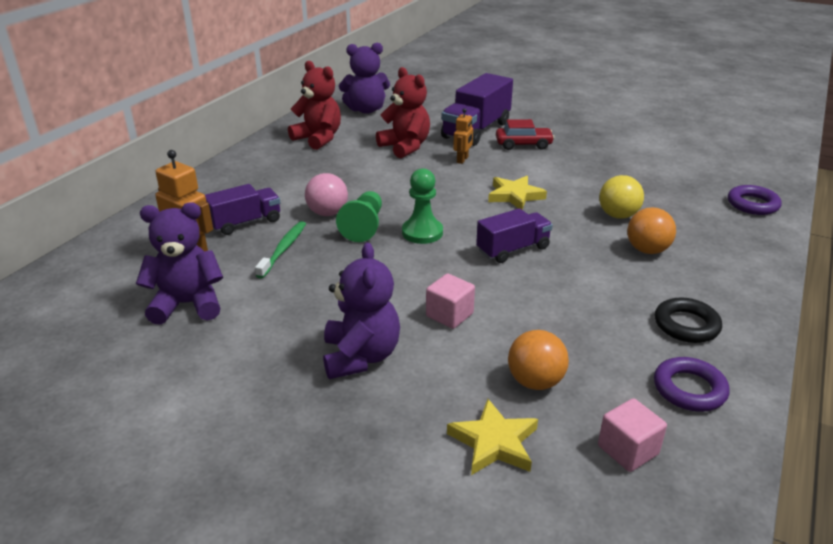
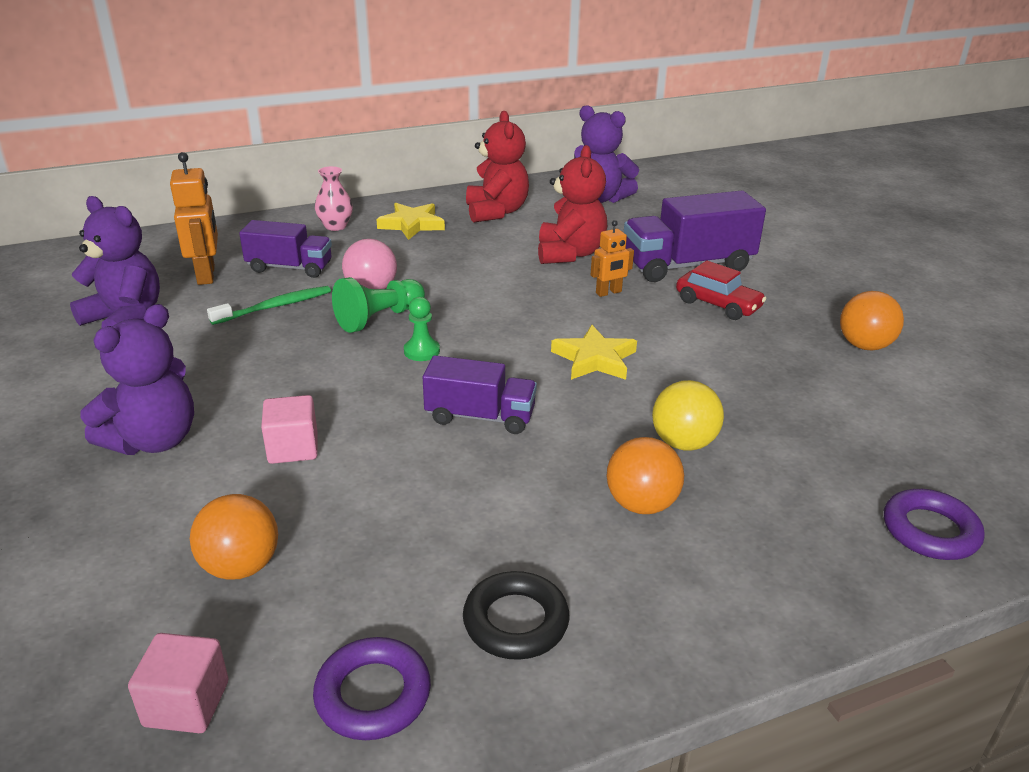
camera: 40 degrees right, 0 degrees up
(226, 185) = (335, 226): none -> pink vase
(422, 232) = (421, 351): green pawn -> green pawn, size x0.64
(494, 442) = (99, 596): yellow star -> yellow star (412, 224)
(613, 138) = (864, 346): none -> orange ball

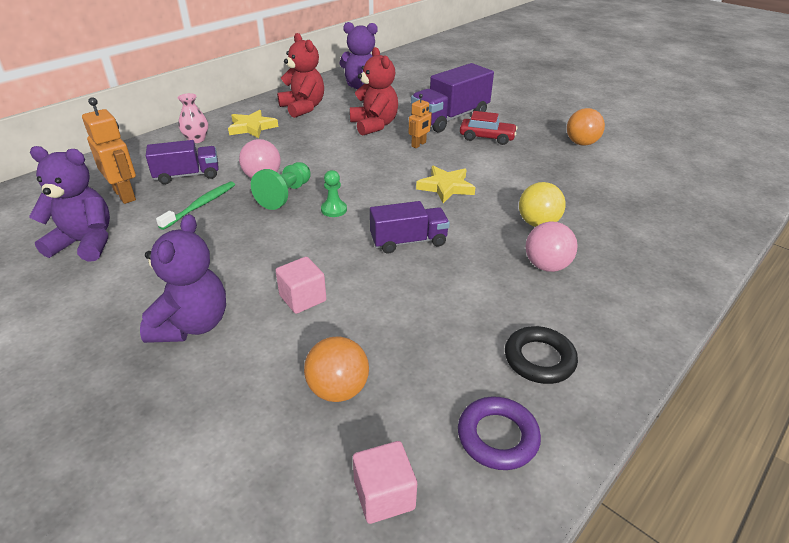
camera: 25 degrees left, 5 degrees up
(641, 504) = (546, 266): orange ball -> pink ball
(930, 531) = (694, 234): purple ring -> none

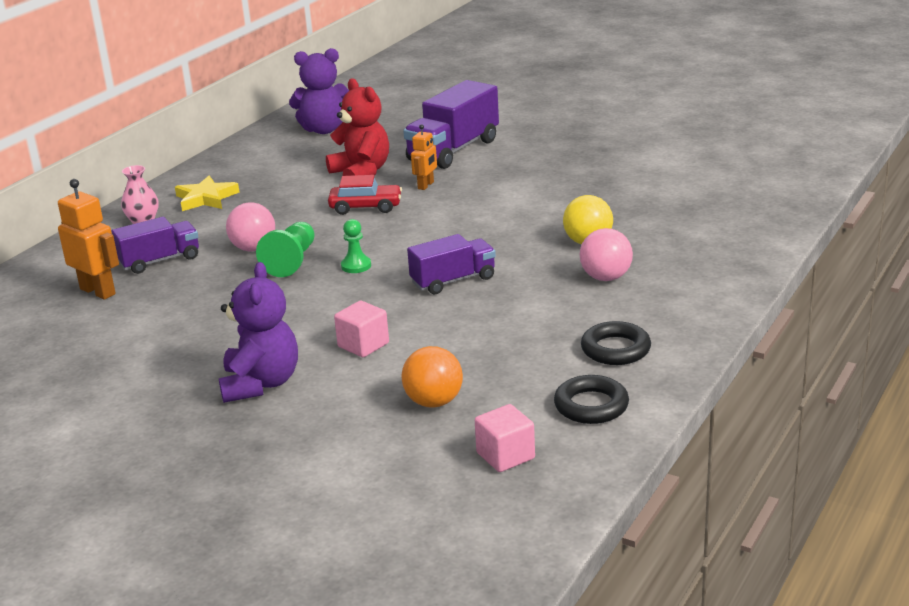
camera: 10 degrees left, 10 degrees down
(85, 243) = (89, 341): purple teddy bear -> none
(201, 205) = (198, 286): green toothbrush -> none
(303, 108) = (259, 166): red teddy bear -> none
(446, 187) = (475, 224): yellow star -> none
(487, 138) = (506, 165): red car -> red car (366, 207)
(497, 437) = (591, 406): purple ring -> black ring
(581, 143) = (620, 155): orange ball -> none

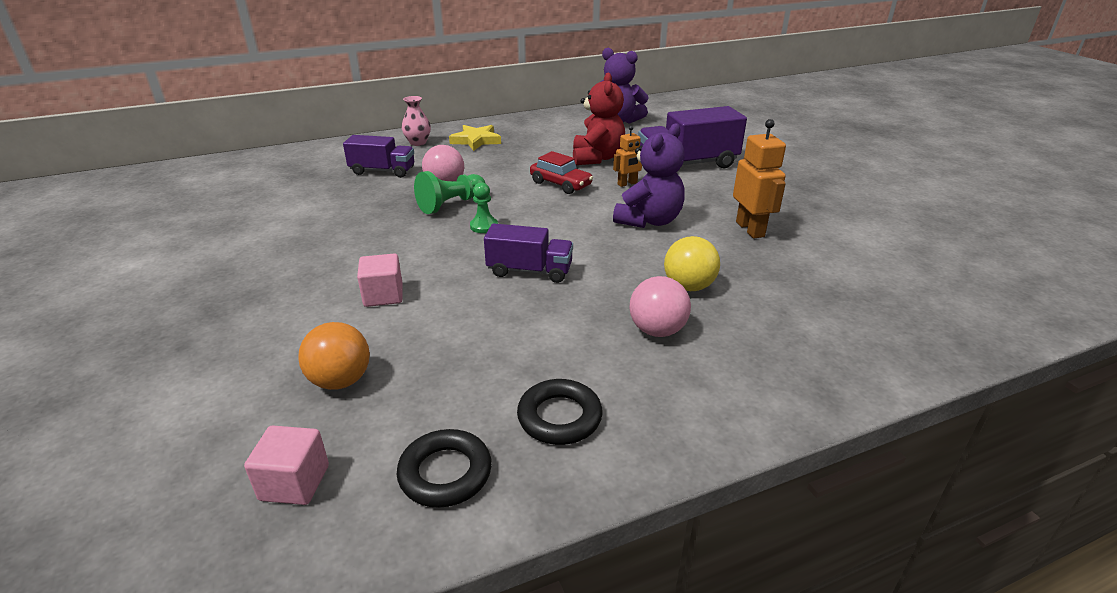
camera: 35 degrees right, 5 degrees up
(98, 291) = (319, 177): orange robot -> orange robot (750, 229)
(261, 384) = (274, 292): purple teddy bear -> purple teddy bear (649, 221)

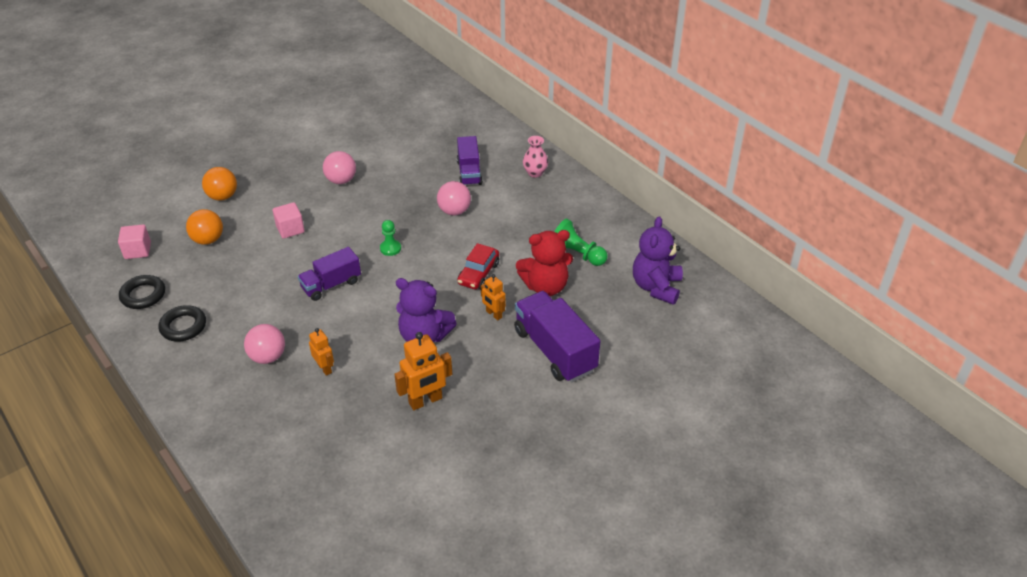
camera: 75 degrees right, 10 degrees up
(229, 359) = (222, 196): none -> orange ball
(309, 248) = (341, 180): none -> pink ball
(451, 204) = (421, 223): green pawn -> green pawn (577, 254)
(476, 140) = (555, 204): yellow star -> none
(529, 271) = (331, 285): purple truck -> purple truck turned 60 degrees clockwise
(688, 286) = (325, 368): yellow ball -> orange robot

